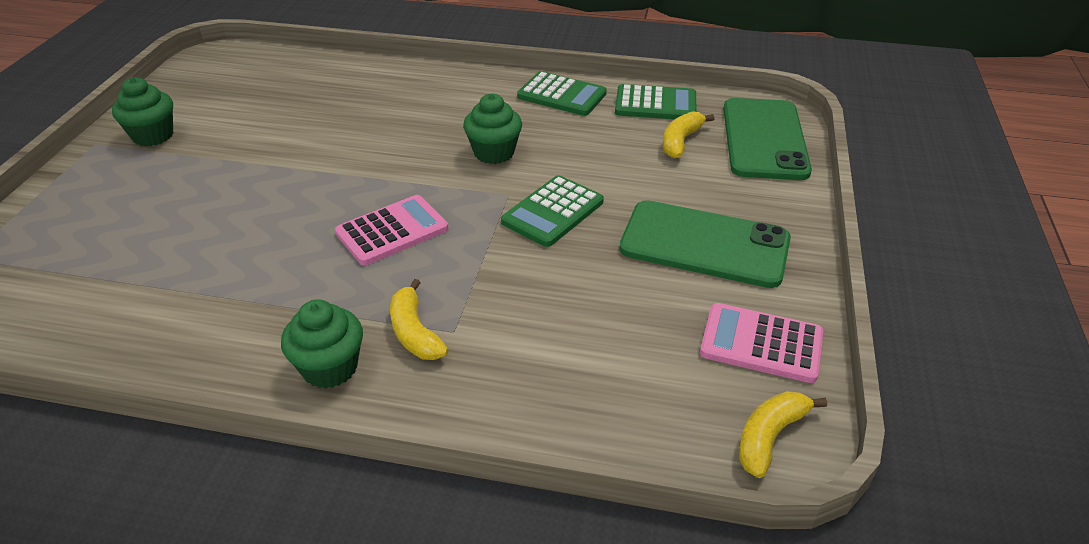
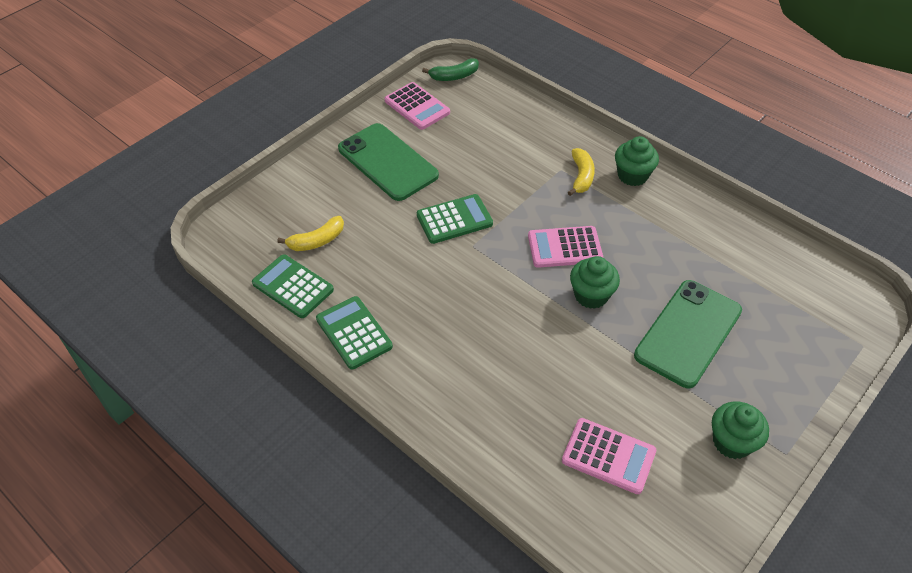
camera: 150 degrees left, 10 degrees up
(274, 96) = (608, 456): none -> pink calculator
(494, 153) = (456, 289): green cupcake -> green cupcake (591, 295)
(764, 139) = (260, 218): green phone -> green phone (688, 333)
(769, 437) = (454, 76): yellow banana -> green banana

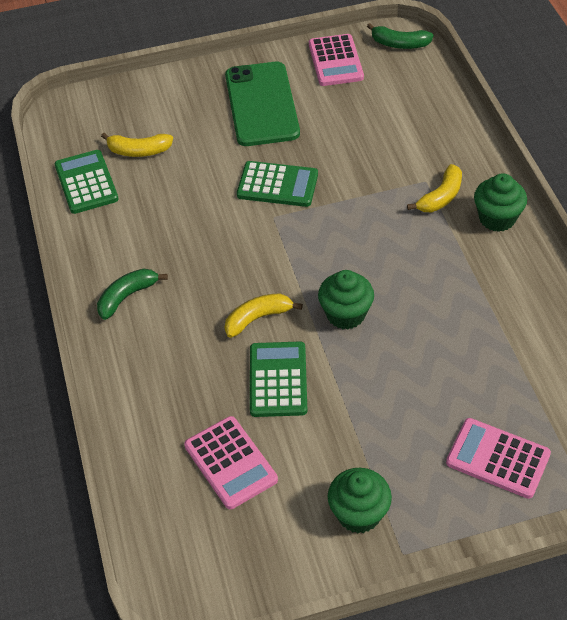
camera: 35 degrees right, 0 degrees up
(354, 333) = (103, 246): green calculator -> green calculator (278, 380)
(410, 365) = (127, 297): none -> green banana
(529, 331) = (257, 318): none -> yellow banana
(564, 247) = (360, 258): pink calculator -> pink calculator (498, 459)
(688, 333) = (410, 395): green phone -> none

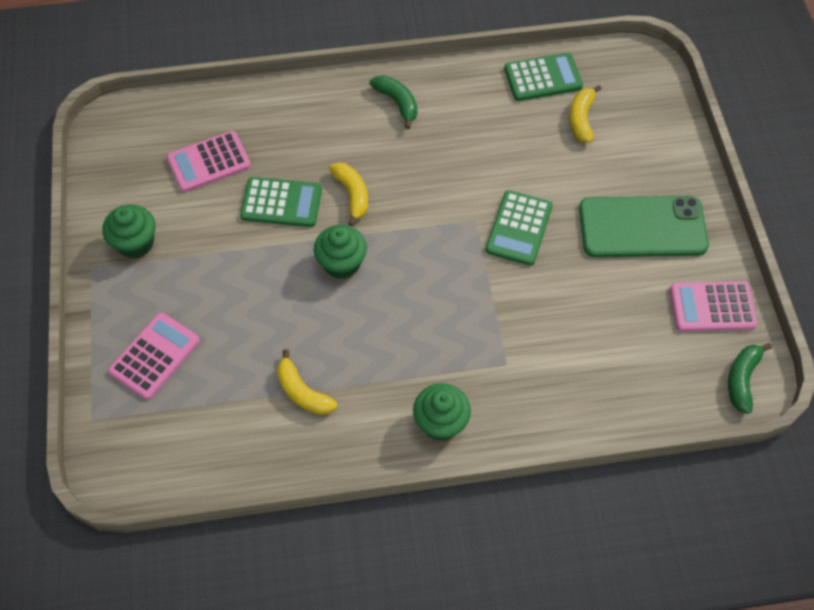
camera: 95 degrees right, 10 degrees up
(441, 197) = (480, 374): yellow banana -> yellow banana (302, 392)

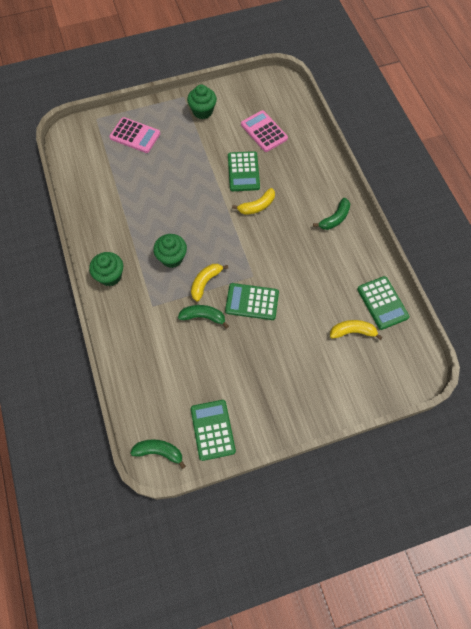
camera: 80 degrees right, 5 degrees up
(302, 392) = (121, 205): yellow banana -> yellow banana (205, 282)
(341, 263) = (207, 209): green cupcake -> green cupcake (172, 258)
(535, 295) = (203, 317): none -> green banana
(642, 227) = (269, 379): green phone -> none
(712, 307) = (212, 430): pink calculator -> green calculator

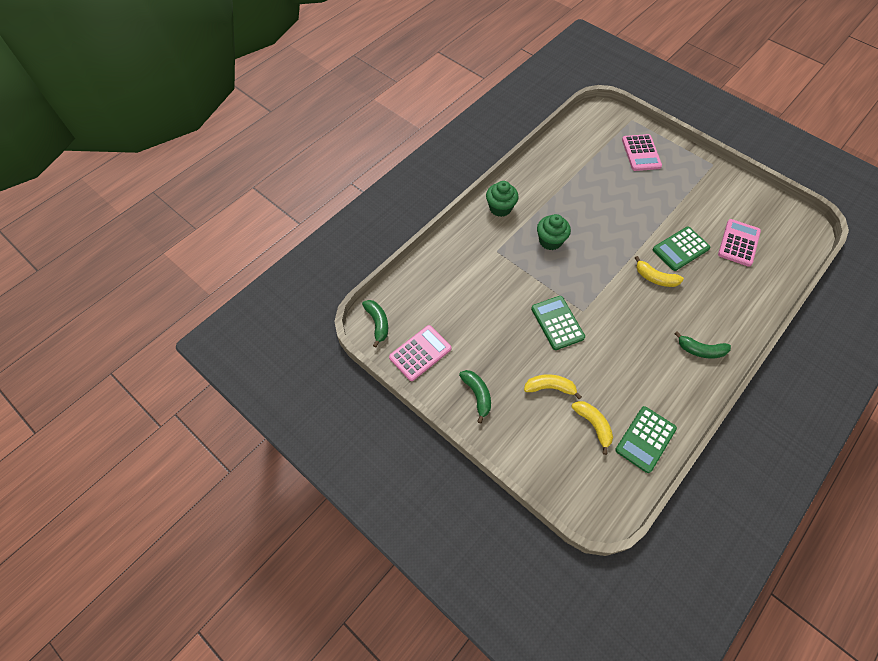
camera: 60 degrees right, 5 degrees down
(202, 111) = (712, 186): green cupcake -> none
(203, 317) = (514, 293): green banana -> green banana (477, 395)
(205, 282) = (547, 277): yellow banana -> yellow banana (549, 387)
(212, 430) = (420, 353): green calculator -> pink calculator

